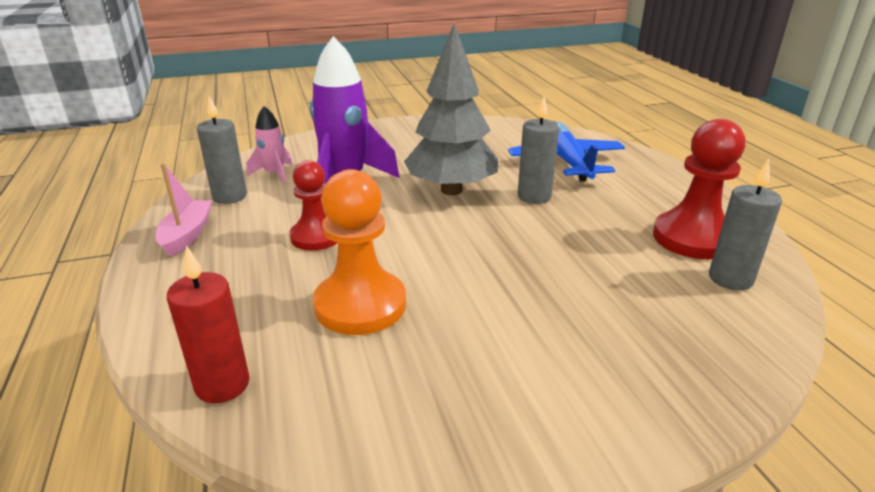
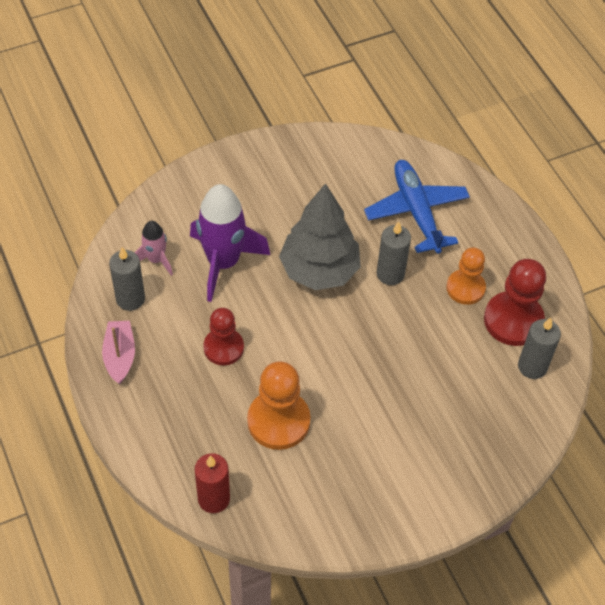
camera: 10 degrees left, 25 degrees up
(626, 211) = (465, 288): none -> orange pawn

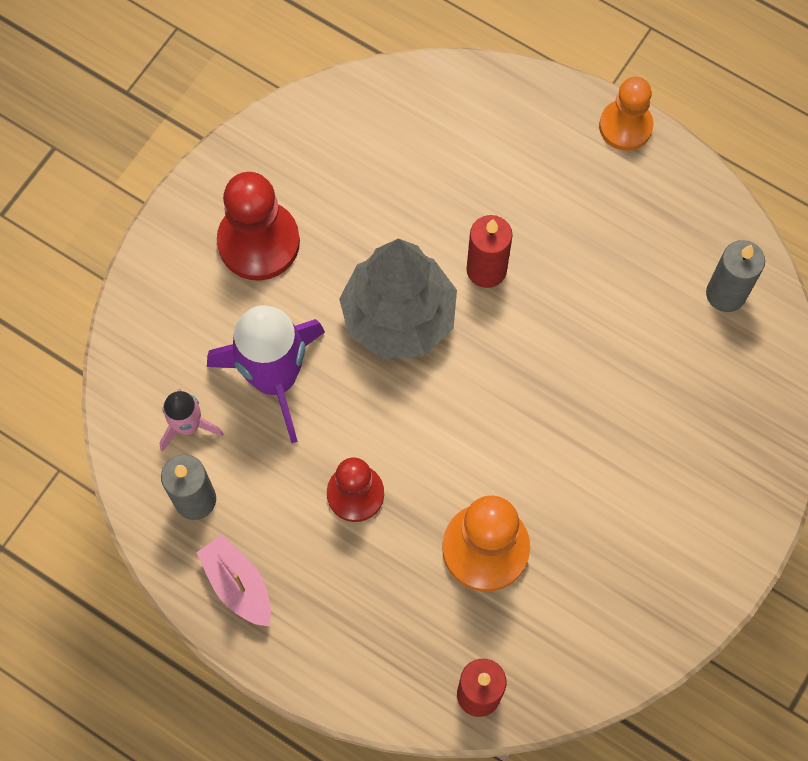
camera: 30 degrees left, 15 degrees up
(390, 274) = (486, 270): grey candle -> red candle
(416, 212) = (462, 163): blue plane -> none
(465, 288) = (586, 235): orange pawn -> orange pawn (625, 126)
(513, 320) = (667, 245): red pawn -> red pawn (259, 242)

